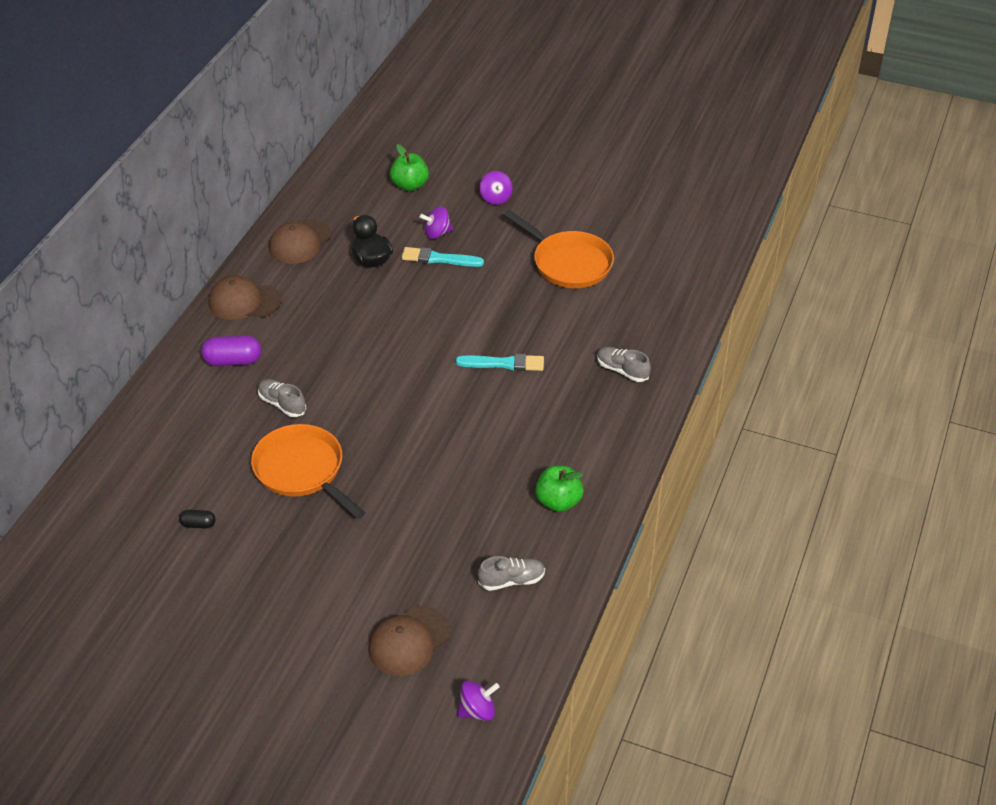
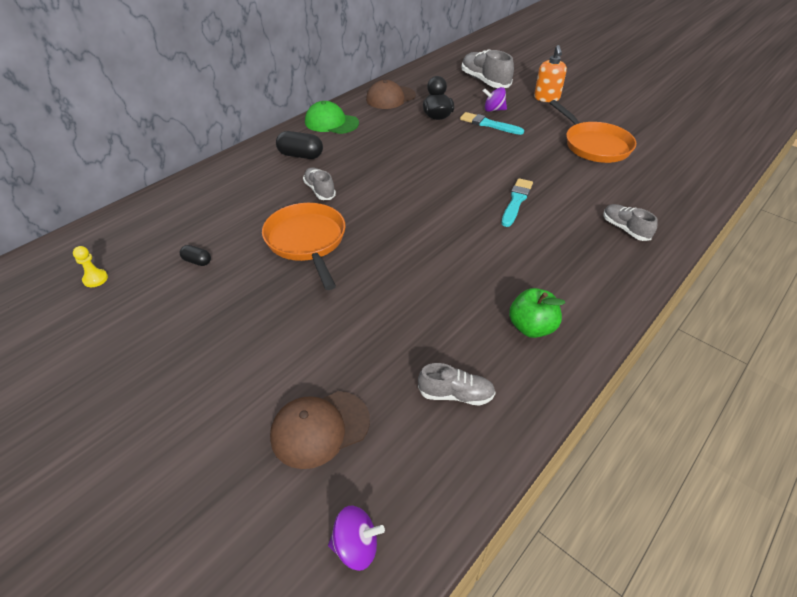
camera: 20 degrees right, 0 degrees up
(102, 573) = (95, 279): none -> yellow pawn
(233, 361) = (300, 155): purple capsule -> black capsule
(244, 301) = (331, 122): brown cap -> green cap
(410, 185) = (485, 81): green apple -> grey shoe
(495, 198) = (546, 98): purple spinning top -> orange soap dispenser
(504, 363) = (516, 201): turquoise brush -> turquoise brush turned 90 degrees counterclockwise

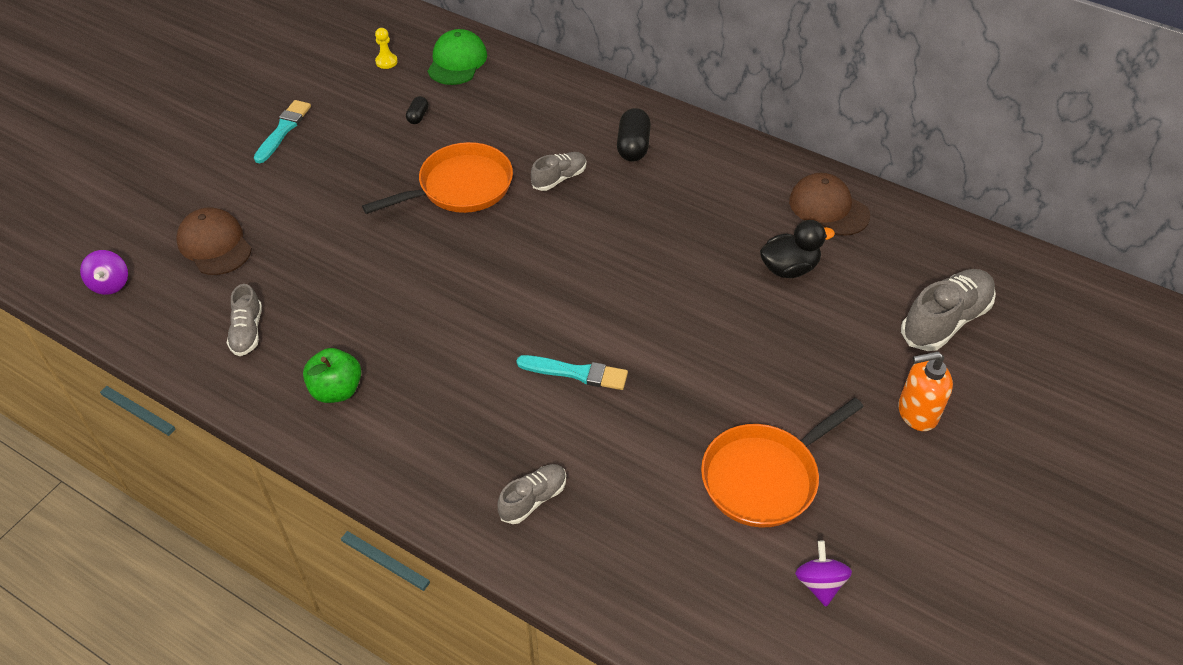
camera: 80 degrees right, 5 degrees up
(331, 122) = (727, 158): green cap -> green cap (457, 61)
(489, 124) = (786, 333): turquoise brush -> turquoise brush (283, 130)
(493, 110) = (839, 337): purple spinning top -> purple spinning top (819, 583)

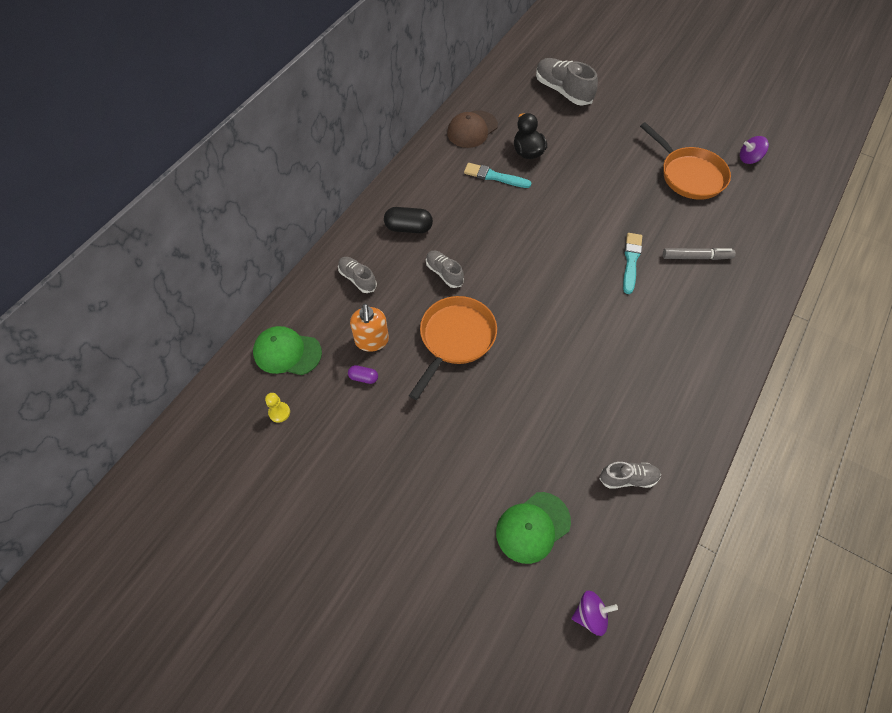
camera: 90 degrees left, 10 degrees up
(214, 244) = (532, 527): brown cap -> green cap
(283, 130) = (376, 493): turquoise brush -> turquoise brush (494, 176)
(336, 390) = (673, 403): green apple -> none
(418, 116) = (363, 378): black capsule -> purple capsule
(460, 187) = (455, 339): orange pan -> orange pan turned 60 degrees clockwise
(533, 499) = (732, 281): grey shoe -> grey shoe (357, 279)
(582, 458) = (696, 257): none -> grey marker
(917, 413) = (631, 110): orange soap dispenser -> orange soap dispenser (372, 341)

